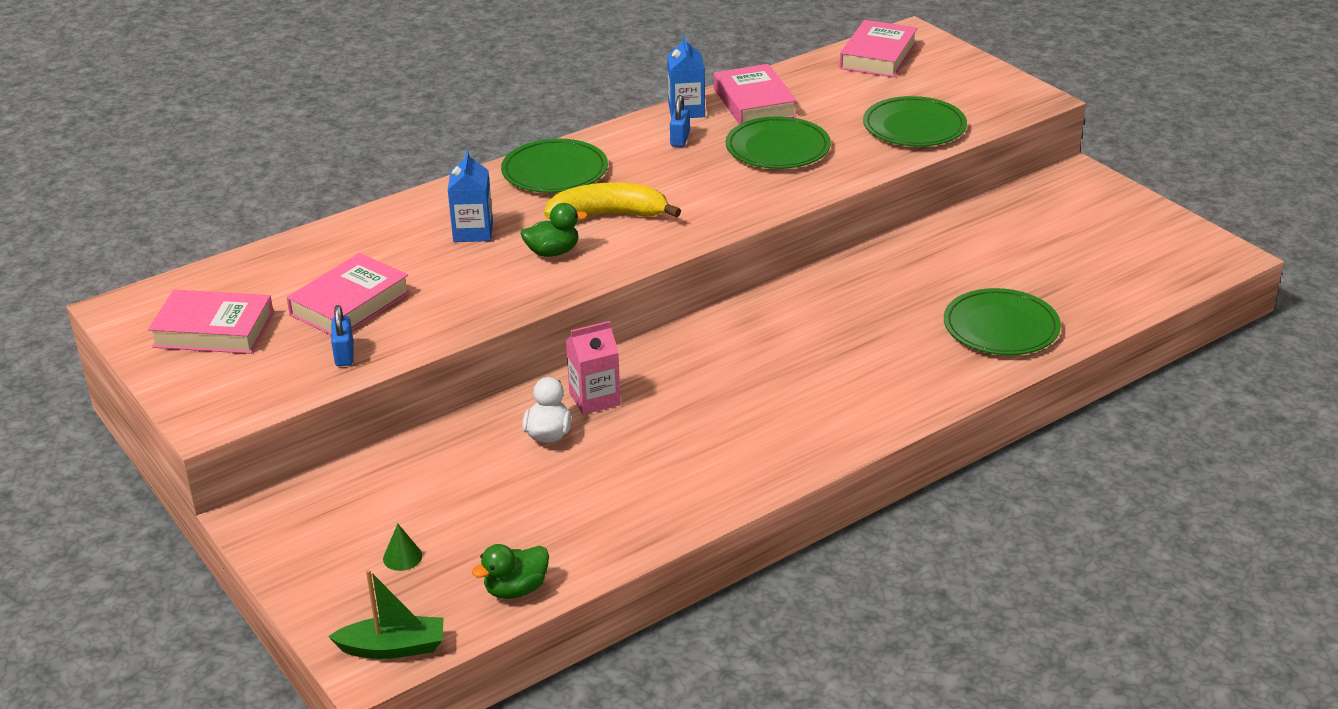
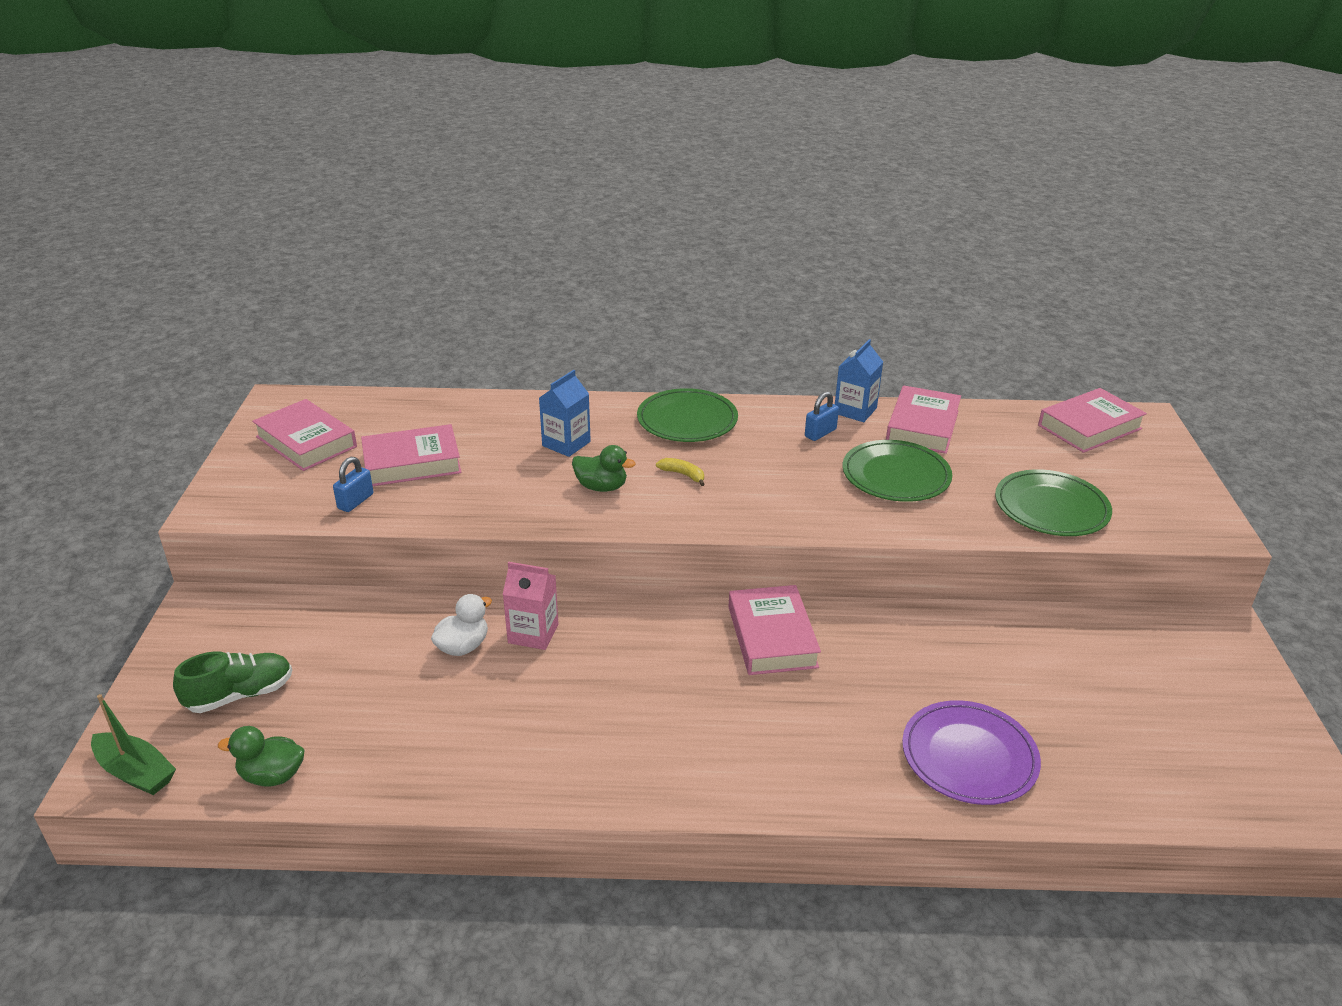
camera: 35 degrees right, 0 degrees up
(402, 557) = (240, 695): green cone -> green shoe
(609, 215) = (683, 475): yellow banana -> yellow banana, size x0.45
(784, 315) = (772, 637): none -> pink book
(1001, 327) = (969, 756): green plate -> purple plate

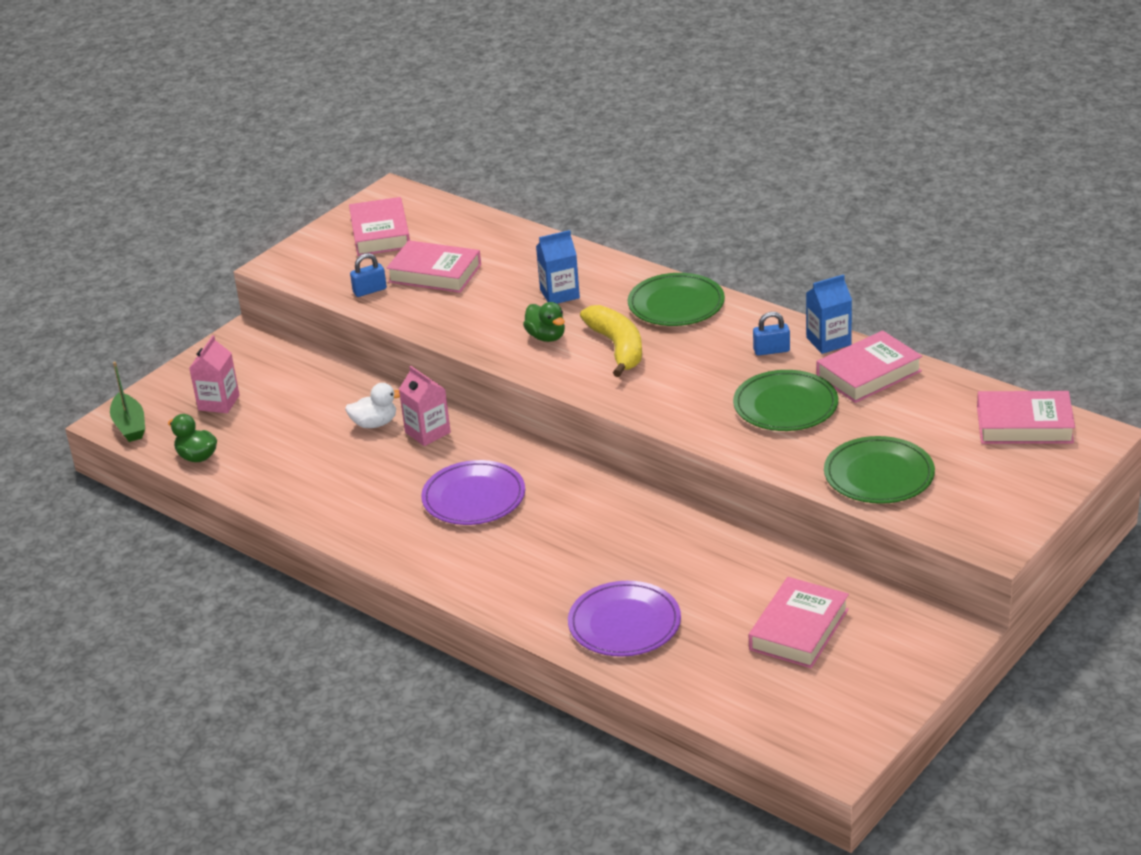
camera: 40 degrees right, 0 degrees up
(240, 695) = (219, 403): green shoe -> pink carton
(661, 685) = (474, 497): none -> purple plate
(683, 475) = (617, 348): yellow banana -> yellow banana, size x2.22
(772, 637) = (586, 497): pink book -> pink book (799, 629)

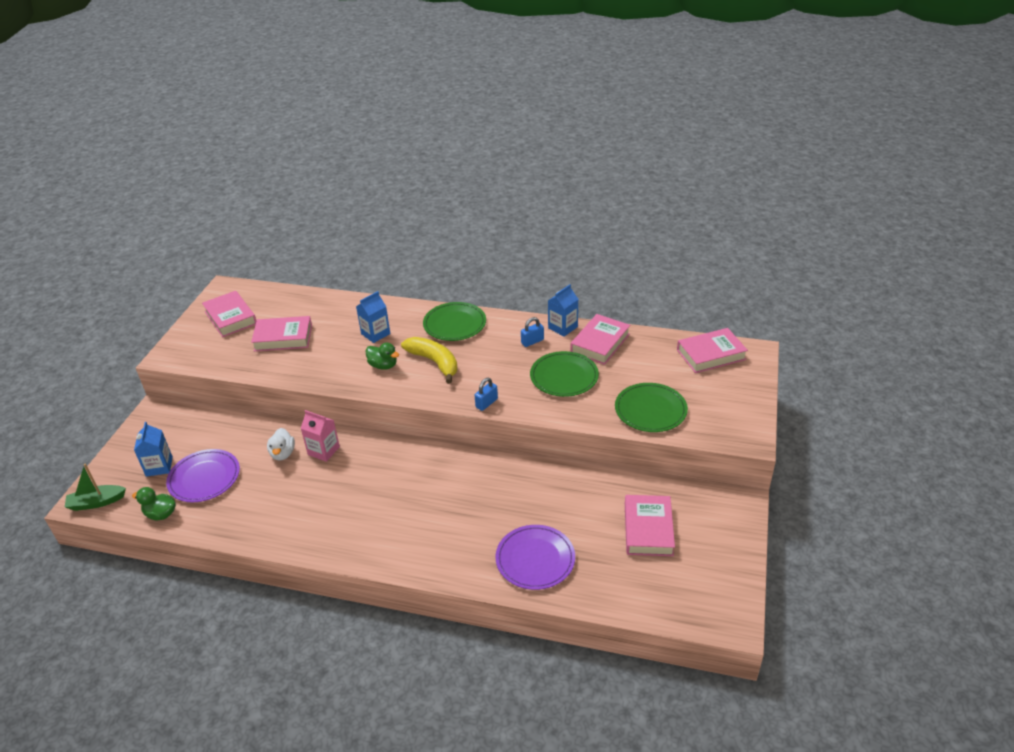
camera: 25 degrees left, 5 degrees up
(129, 425) = (96, 502): green boat -> green boat turned 120 degrees clockwise
(219, 403) = (159, 466): pink carton -> blue carton
(370, 290) = (243, 360): blue padlock -> blue padlock (486, 403)
(375, 424) = (283, 453): white duck -> white duck turned 120 degrees clockwise
(474, 497) = (381, 491): purple plate -> purple plate (204, 478)

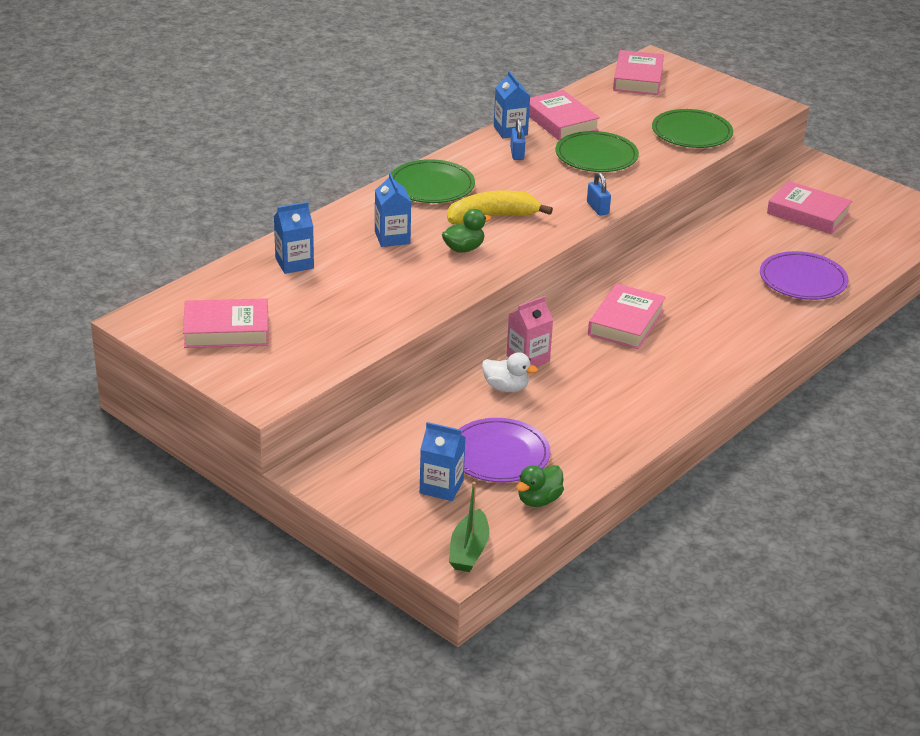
camera: 65 degrees left, 5 degrees down
(283, 338) = (325, 301): pink book -> pink book (626, 322)
(318, 311) = (294, 263): none -> blue carton

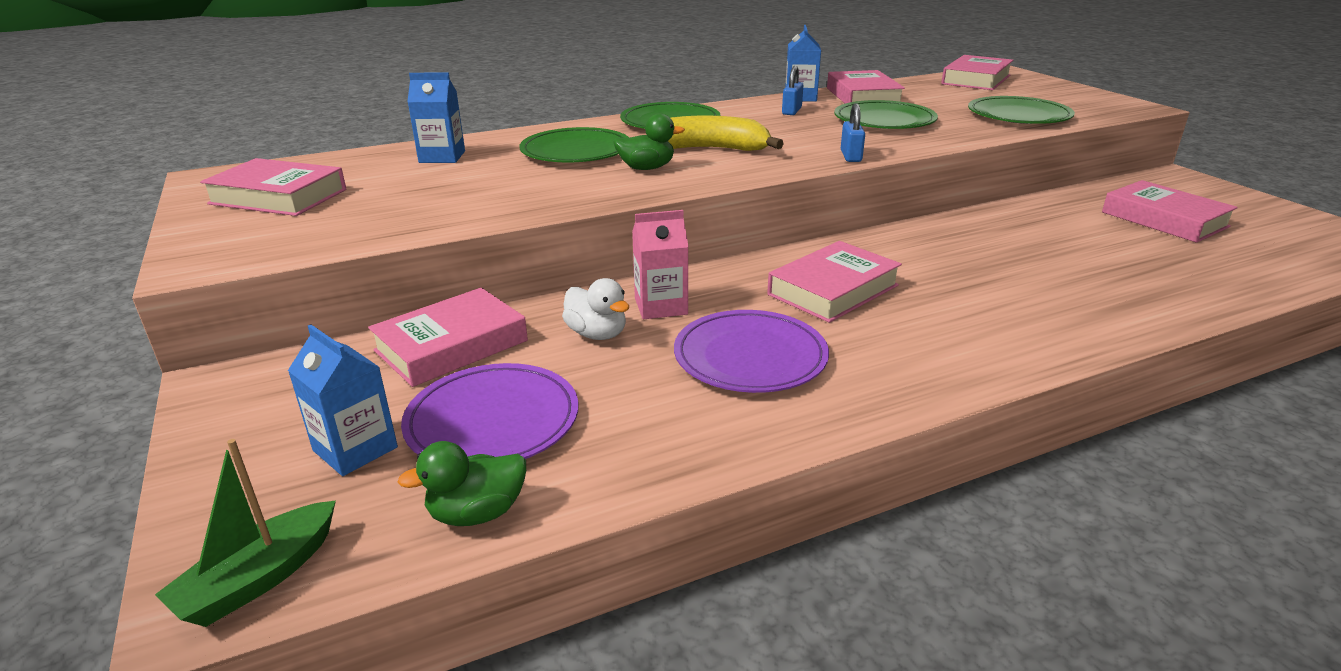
camera: 25 degrees right, 5 degrees down
(392, 238) = (576, 151): blue carton -> green plate
(424, 415) = (451, 345): none -> pink book
(803, 280) = (1136, 284): purple plate -> purple plate (750, 357)

